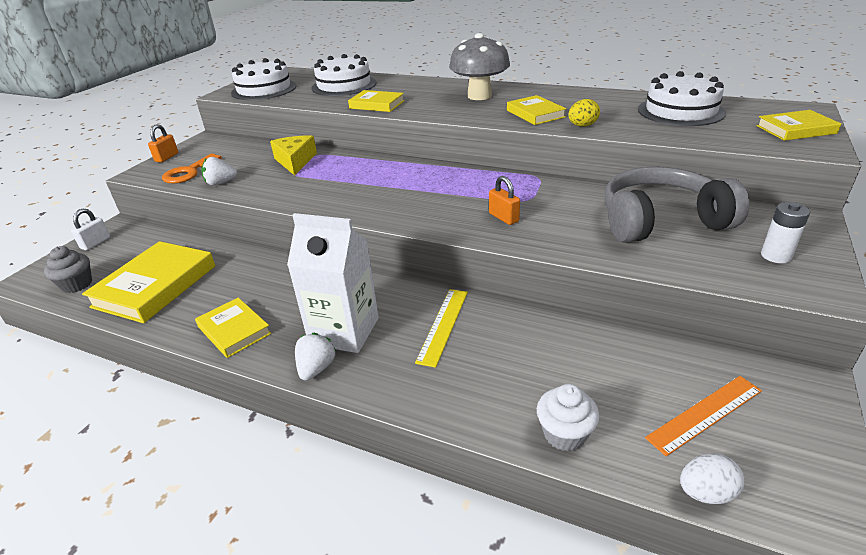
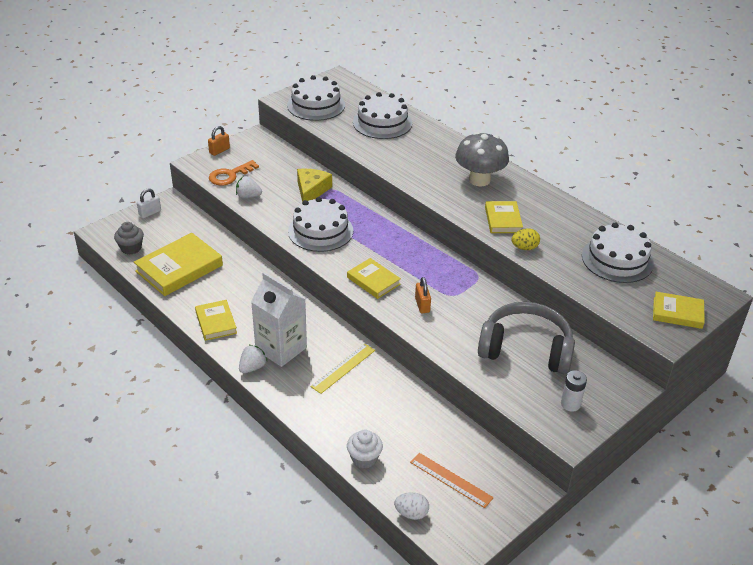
camera: 20 degrees right, 5 degrees up
(328, 188) = (320, 231): none -> white cake
(377, 104) = (391, 161): yellow book -> yellow book (373, 281)
(705, 414) = (451, 480): orange ruler -> orange ruler turned 45 degrees clockwise

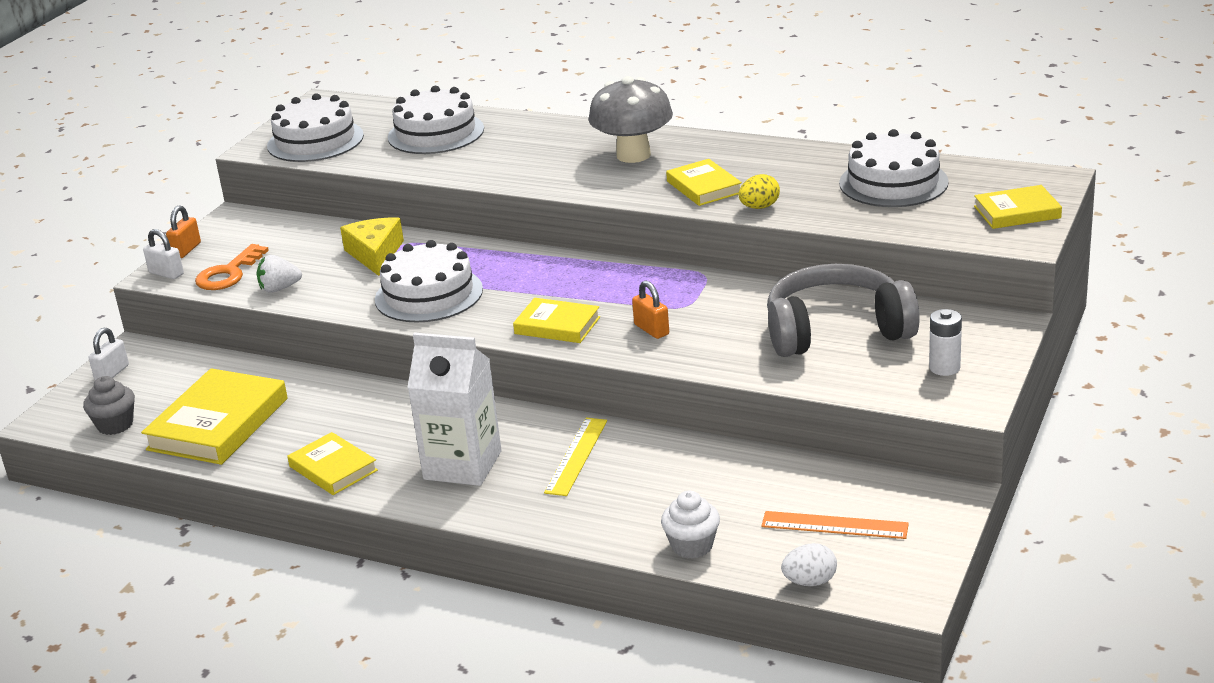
camera: 20 degrees left, 10 degrees down
(200, 163) = (166, 273): none -> white padlock
(252, 367) = (436, 501): white strawberry -> none

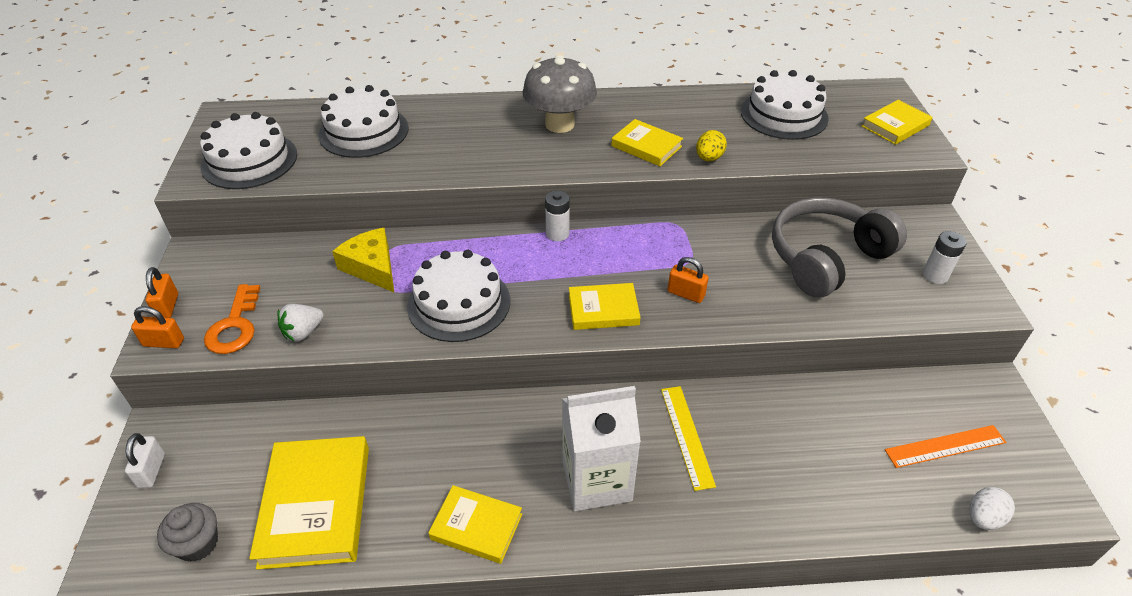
camera: 30 degrees left, 15 degrees up
(166, 273) = (163, 342): white padlock -> orange padlock
(572, 260) = (557, 234): none -> white battery
(692, 546) = (863, 510): white cupcake -> none

